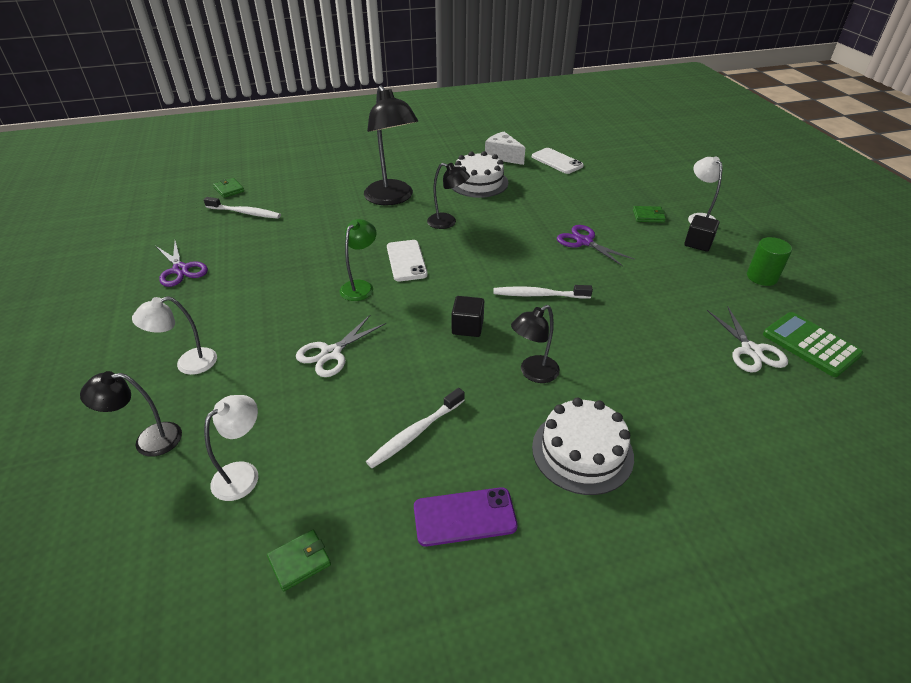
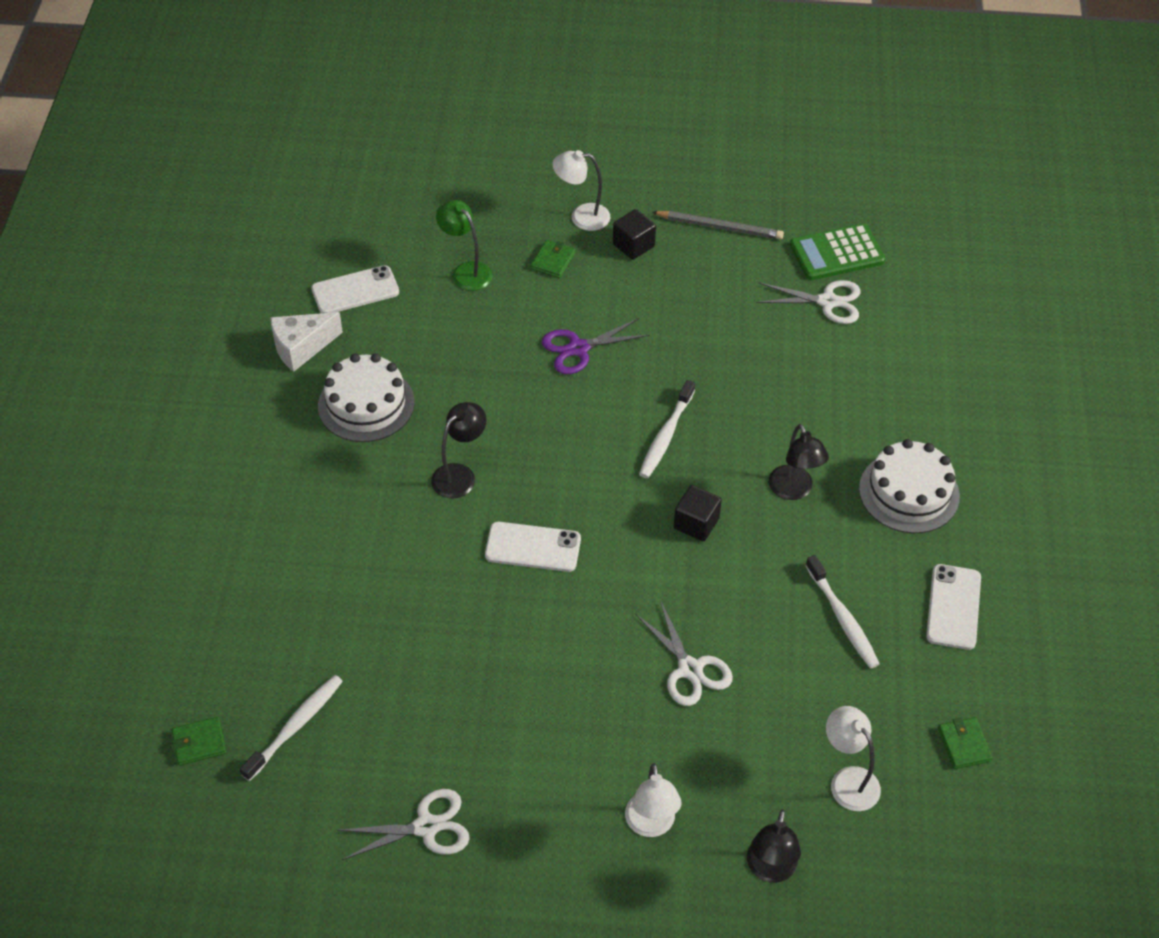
camera: 70 degrees left, 10 degrees up
(180, 269) = (426, 827): purple scissors -> white scissors
(360, 286) = (568, 612): green lamp -> green lamp (466, 271)
(392, 198) = (356, 522): black lamp -> none
(464, 517) = (953, 607): purple phone -> white phone
(762, 277) = (720, 227): green cylinder -> grey pencil

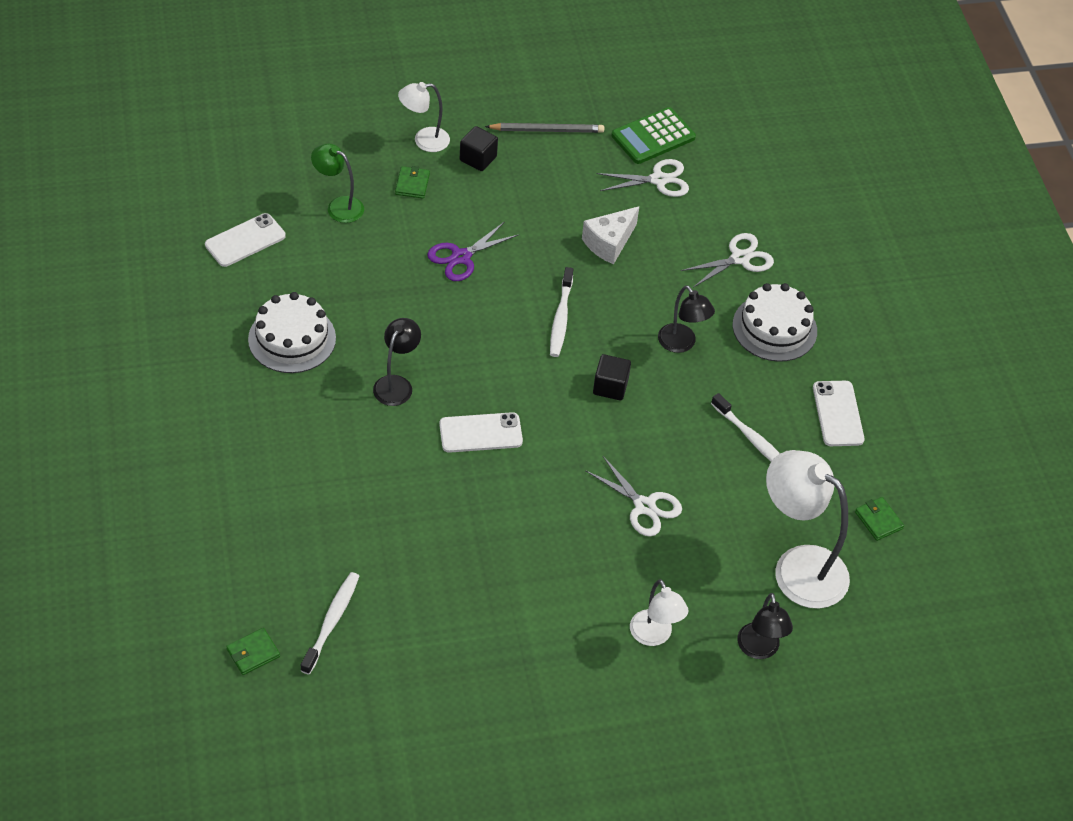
camera: 20 degrees left, 0 degrees up
(301, 347) = (215, 299): white cheese -> white cheese (609, 243)
(426, 827) = (472, 678): white scissors -> white scissors (740, 258)
(848, 780) = (798, 567): white lamp -> white lamp, size x1.81

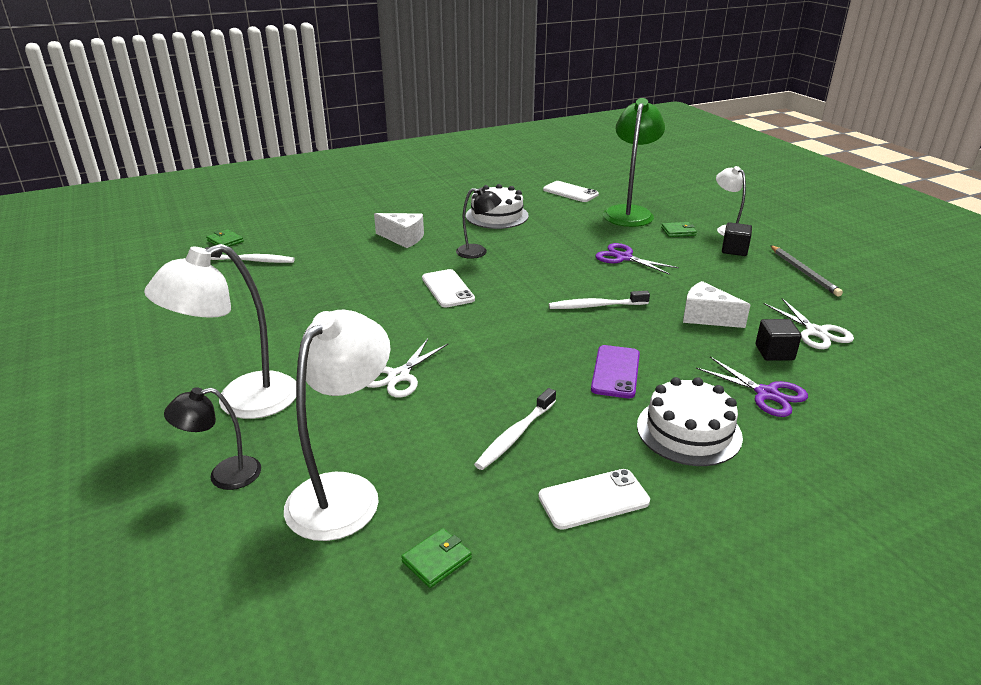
camera: 80 degrees right, 20 degrees down
(325, 451) = (403, 238): none -> white cheese
(339, 206) = (629, 212): green lamp -> green lamp, size x1.81
(610, 387) = (534, 340): black cube -> black cube (774, 352)
(653, 136) = (868, 322): green calculator -> none
(654, 636) = (242, 402): white lamp -> white lamp, size x1.81
(681, 344) = (615, 372): black lamp -> purple phone
(740, 258) = (766, 394): white scissors -> purple scissors

